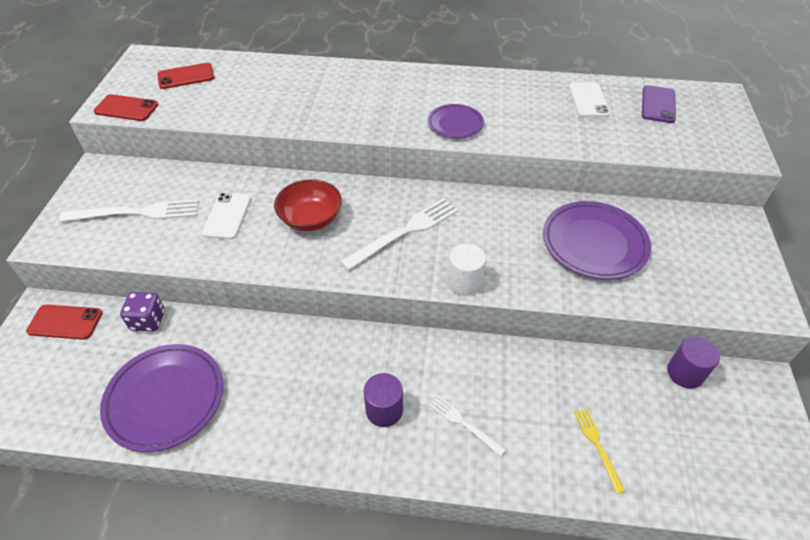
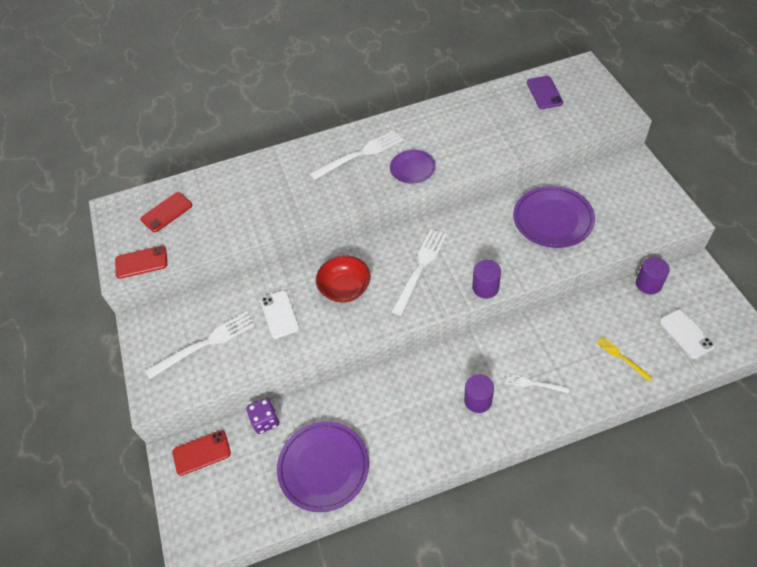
camera: 20 degrees left, 5 degrees up
(409, 93) = (360, 154): none -> white fork
(464, 282) = (485, 287): white cylinder -> purple cylinder
(588, 100) = (494, 108): white phone -> white phone (686, 334)

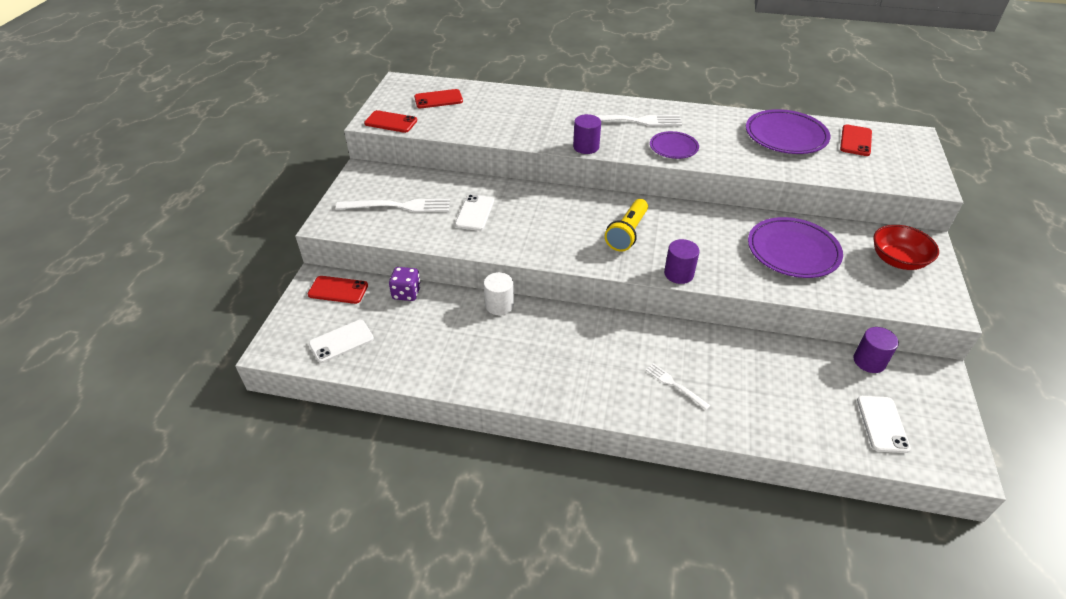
camera: 25 degrees right, 10 degrees down
(245, 502) = (341, 341): none -> white phone
(323, 467) = (425, 350): purple plate -> purple plate (785, 136)
(345, 288) = (546, 219): red bowl -> red bowl (897, 260)
(352, 388) = (499, 305): none -> white cylinder
(420, 268) = (627, 233): white fork -> yellow flashlight
(478, 400) = (607, 371): purple cylinder -> purple cylinder (586, 147)
(544, 93) = (855, 141): purple phone -> red phone
(622, 357) = (789, 409): yellow fork -> none

